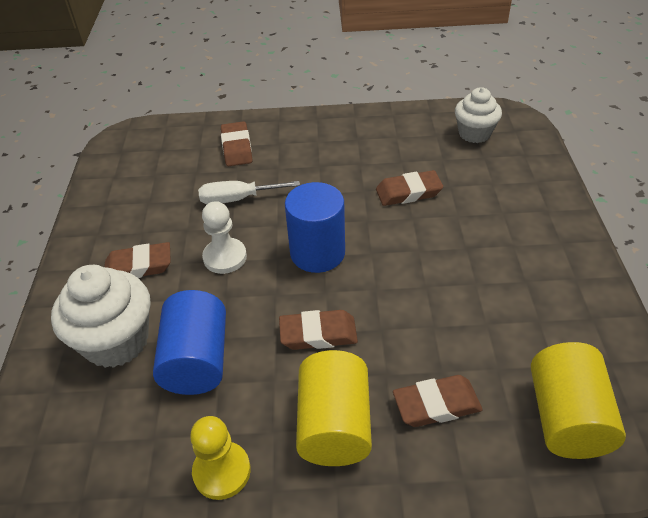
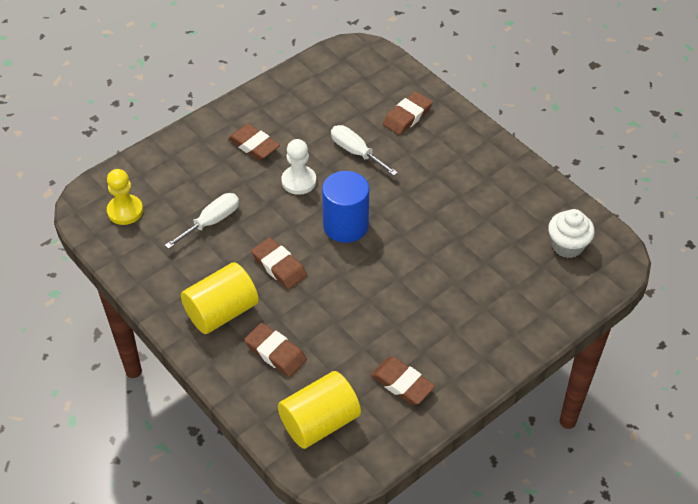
camera: 50 degrees right, 5 degrees up
(116, 341) = (193, 177): white cupcake -> none
(197, 360) = (211, 222): blue cylinder -> white screwdriver
(222, 471) = (154, 280): yellow pawn -> yellow pawn (125, 211)
(408, 192) = (454, 241): brown eraser -> brown eraser (402, 383)

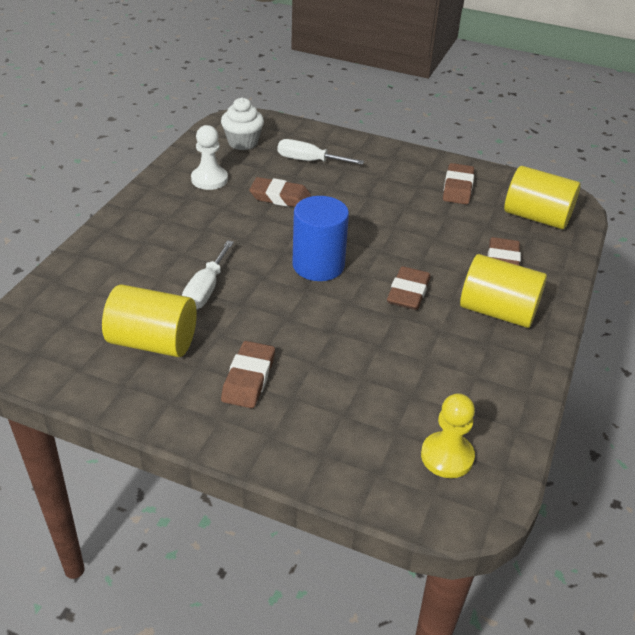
camera: 120 degrees left, 10 degrees down
(211, 222) = (396, 366): white screwdriver -> white screwdriver (309, 161)
(299, 181) = (281, 318): white pawn -> white pawn (209, 179)
(318, 112) = (153, 342): none -> yellow cylinder
(407, 116) = (123, 268): brown eraser -> brown eraser (280, 197)

